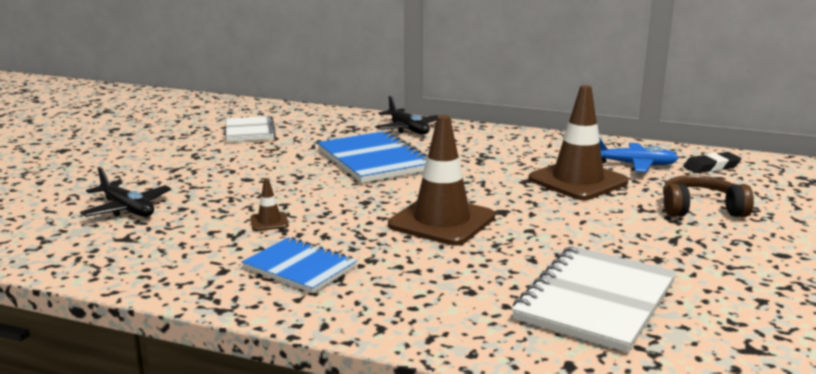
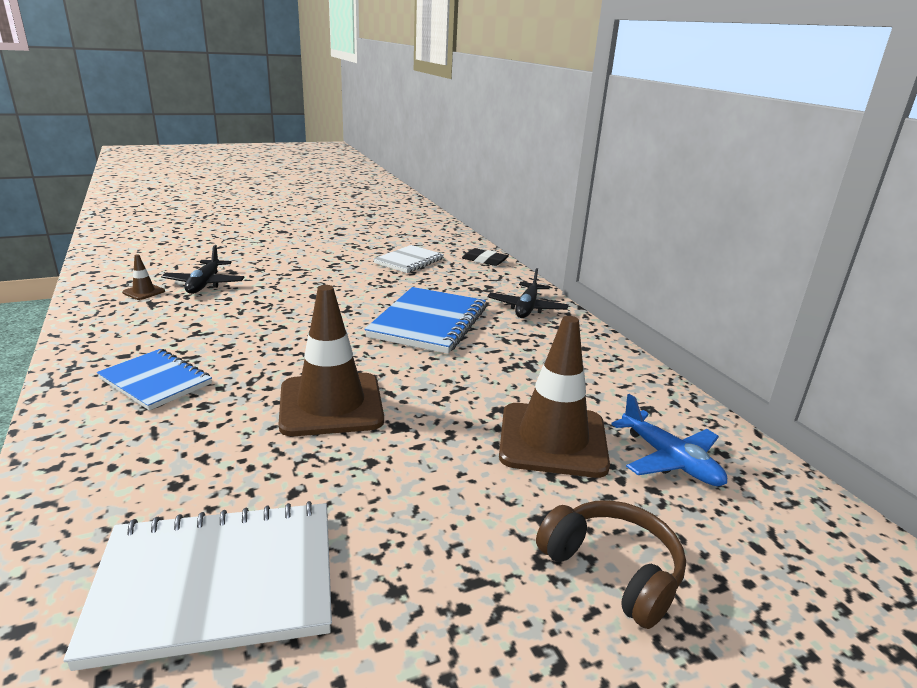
camera: 45 degrees right, 5 degrees up
(269, 222) = (237, 335): brown traffic cone -> brown traffic cone (144, 292)
(300, 268) = (156, 381): blue notebook -> blue notebook turned 45 degrees counterclockwise
(711, 167) = (779, 524): black eraser -> black eraser (484, 260)

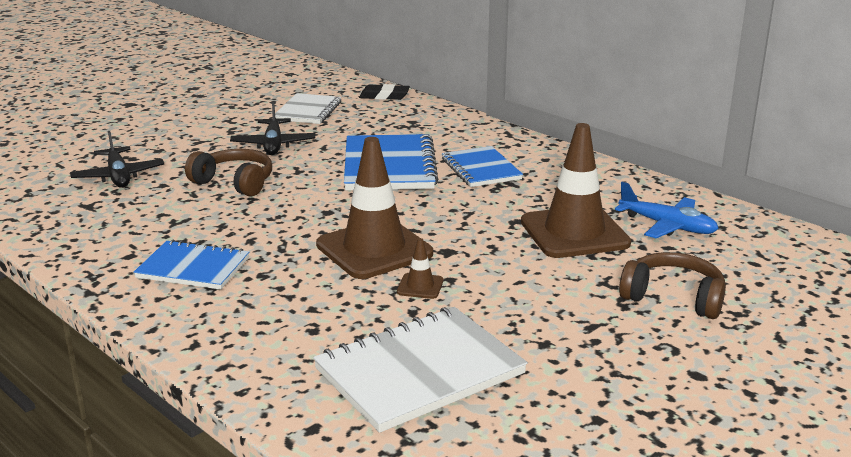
camera: 20 degrees left, 0 degrees up
(144, 292) = (62, 197): brown traffic cone -> brown traffic cone (420, 286)
(284, 309) = (235, 182): none -> brown headphones
(511, 344) = (481, 169): none -> blue notebook
(527, 308) = (466, 135): black plane -> black plane (273, 145)

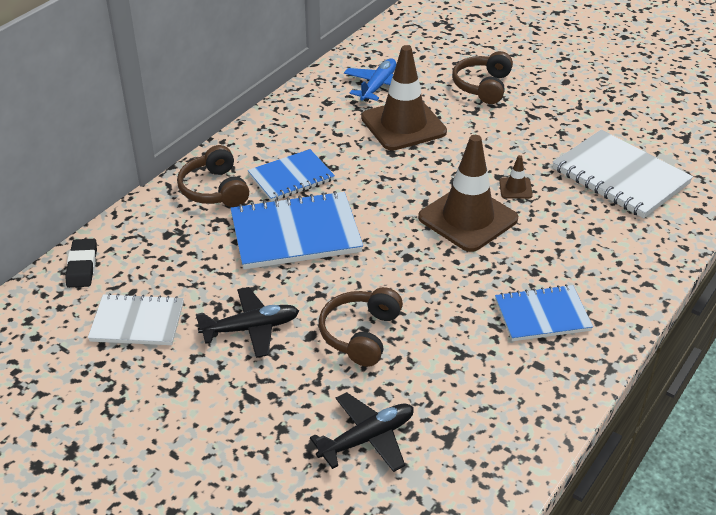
camera: 100 degrees left, 15 degrees up
(193, 268) = (542, 315): blue notebook -> blue notebook turned 75 degrees clockwise
(471, 138) = (214, 190): none -> brown headphones

